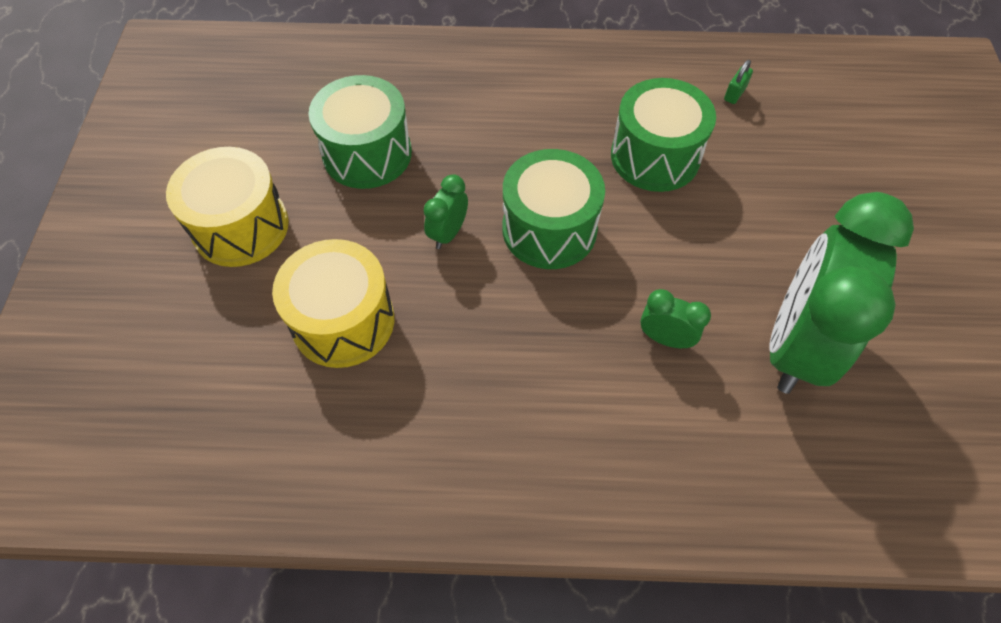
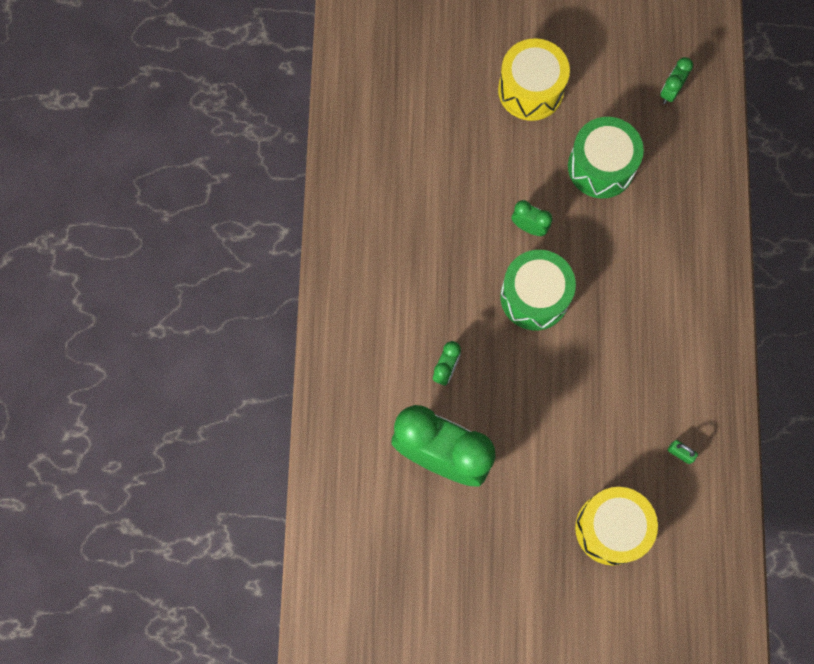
camera: 90 degrees right, 15 degrees up
(275, 83) = (670, 92): none -> green clock
(343, 321) = (457, 164): yellow drum -> yellow drum (611, 528)
(655, 156) = (607, 379): green drum -> none

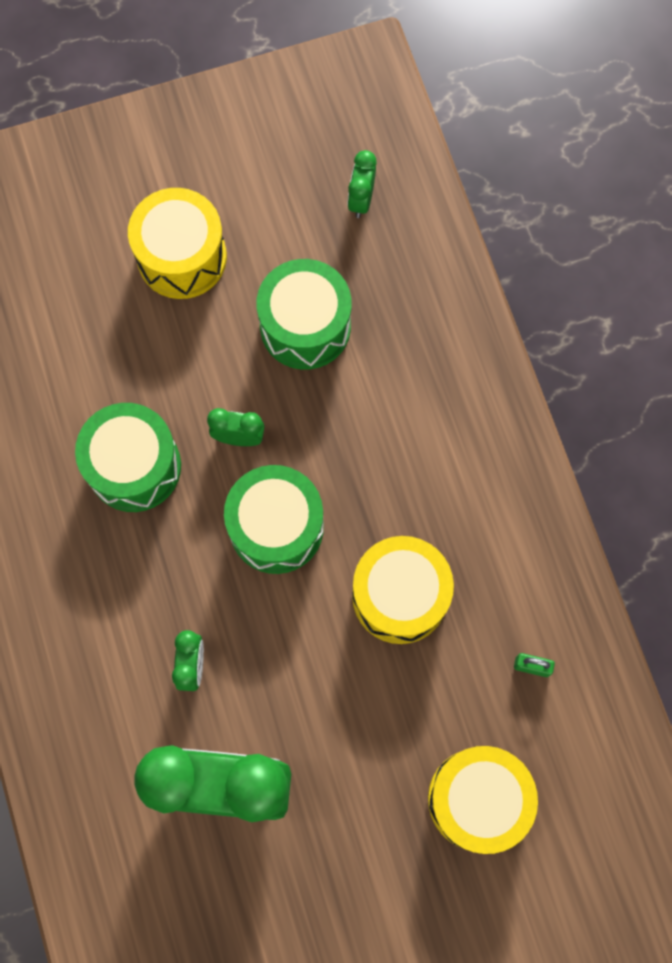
camera: 20 degrees left, 0 degrees up
(450, 222) = (134, 466): none -> green drum
(604, 373) = (400, 596): none -> yellow drum

